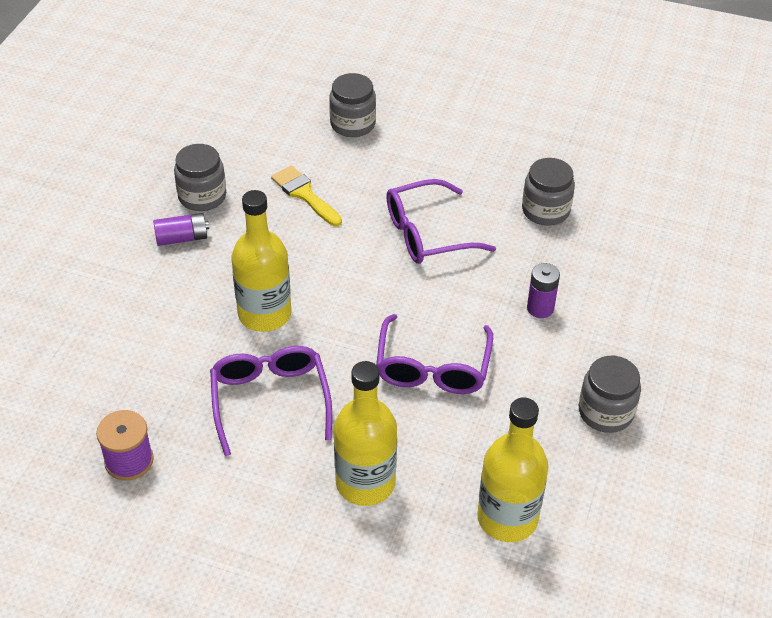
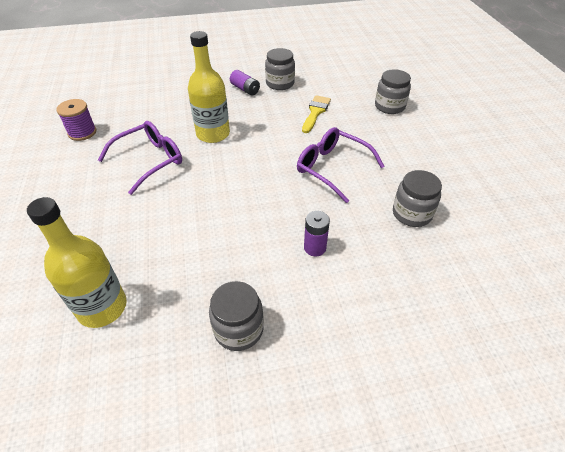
camera: 60 degrees right, 0 degrees up
(365, 483) = (104, 223): yellow bottle -> none
(433, 366) = (220, 215): purple glasses -> none

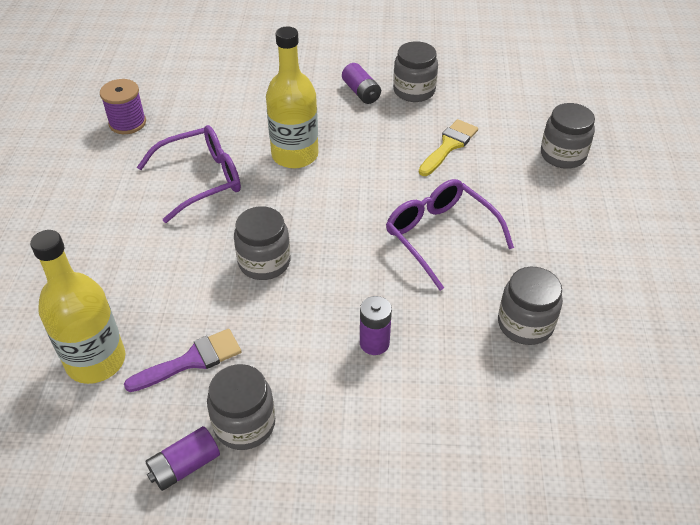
camera: 15 degrees right, 0 degrees up
(181, 290) = (191, 360): none -> purple brush
(201, 375) = (185, 466): none -> purple battery
(215, 208) = (264, 262): none -> grey jar

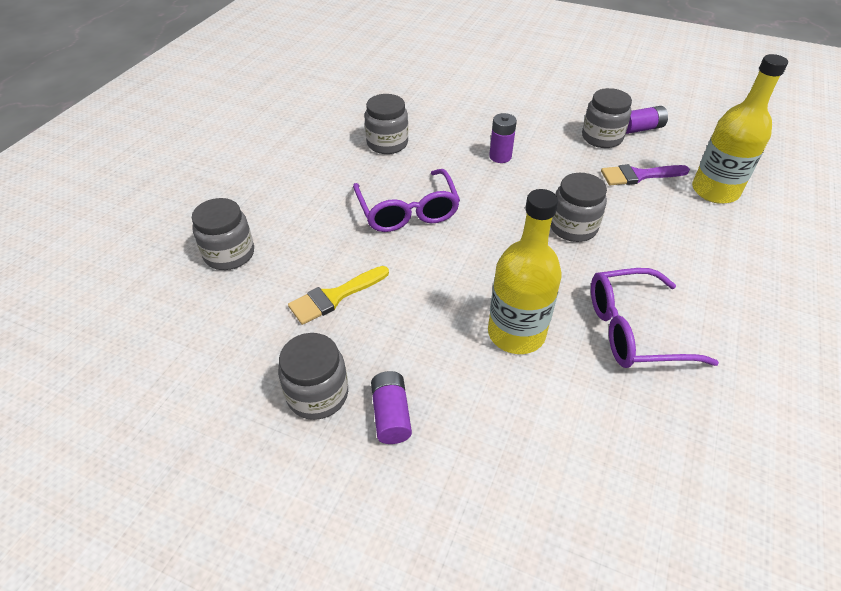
camera: 160 degrees left, 0 degrees up
(127, 123) = (749, 458): purple spool -> none

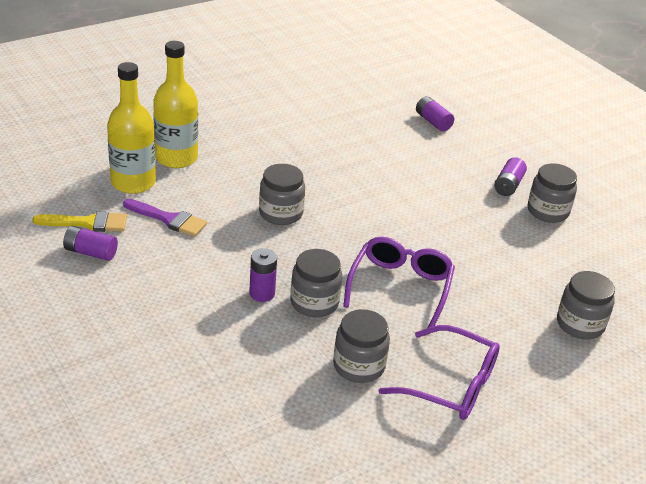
camera: 150 degrees left, 10 degrees down
(334, 297) = (507, 254): yellow brush -> yellow brush (88, 223)
(516, 333) = (398, 182): yellow bottle -> yellow bottle (176, 158)
(587, 500) = (433, 122): none -> purple battery
(601, 138) = (141, 263): grey jar -> grey jar (314, 302)
(635, 330) = (323, 152): purple glasses -> purple glasses (450, 384)

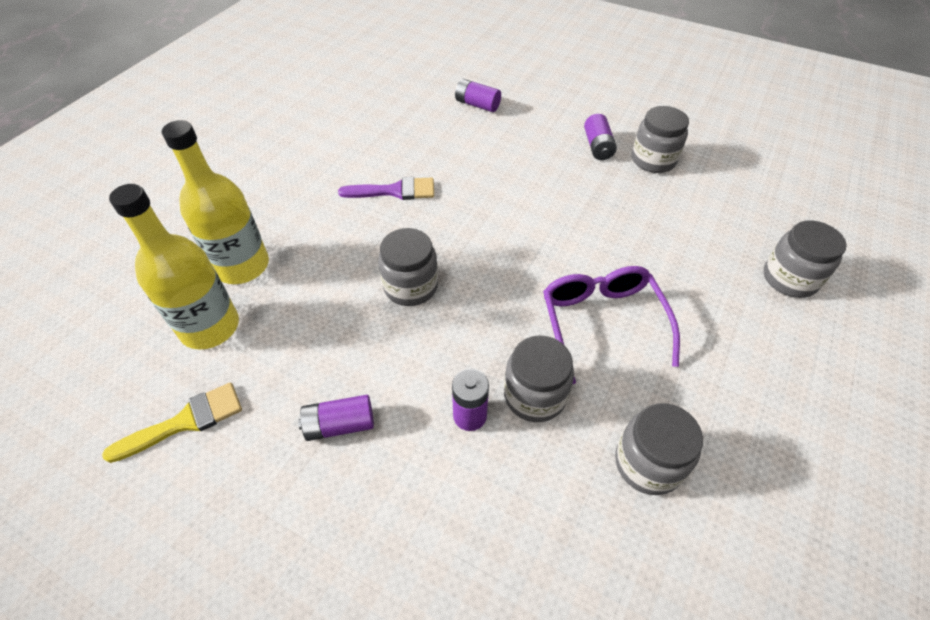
camera: 25 degrees left, 15 degrees up
(91, 252) = (217, 469): purple battery -> purple battery (340, 425)
(169, 219) = (288, 361): purple brush -> purple brush (395, 191)
(450, 384) = (751, 431): purple glasses -> none

